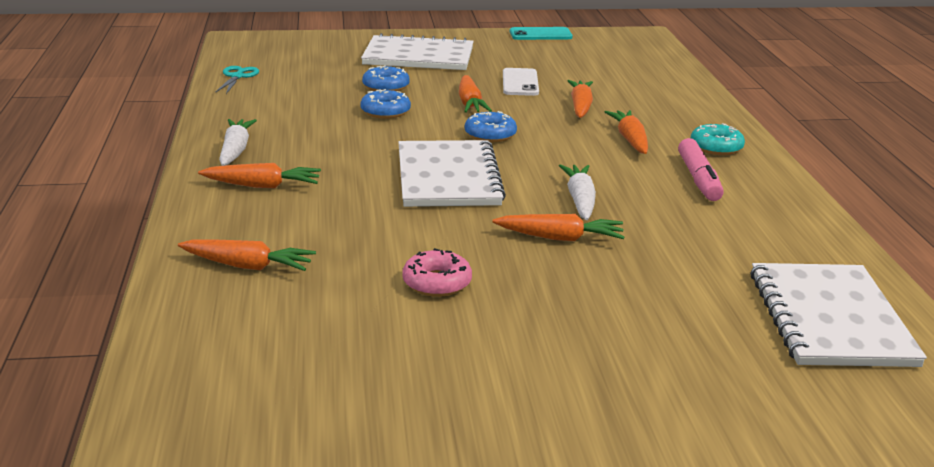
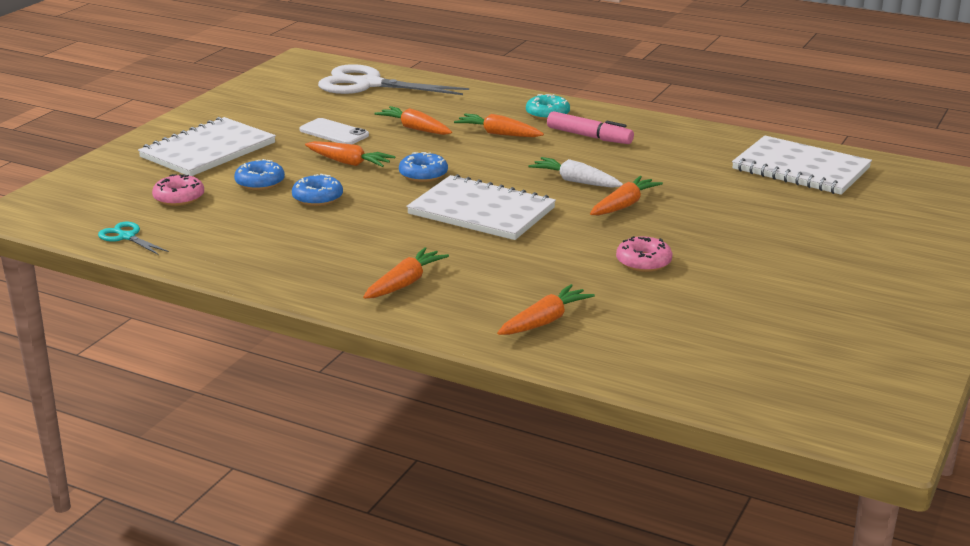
camera: 55 degrees left, 0 degrees up
(235, 150) = (312, 277): white carrot -> none
(322, 72) = (179, 198): none -> pink donut
(540, 34) = (236, 92): turquoise phone -> none
(640, 67) = (369, 84): none -> white scissors

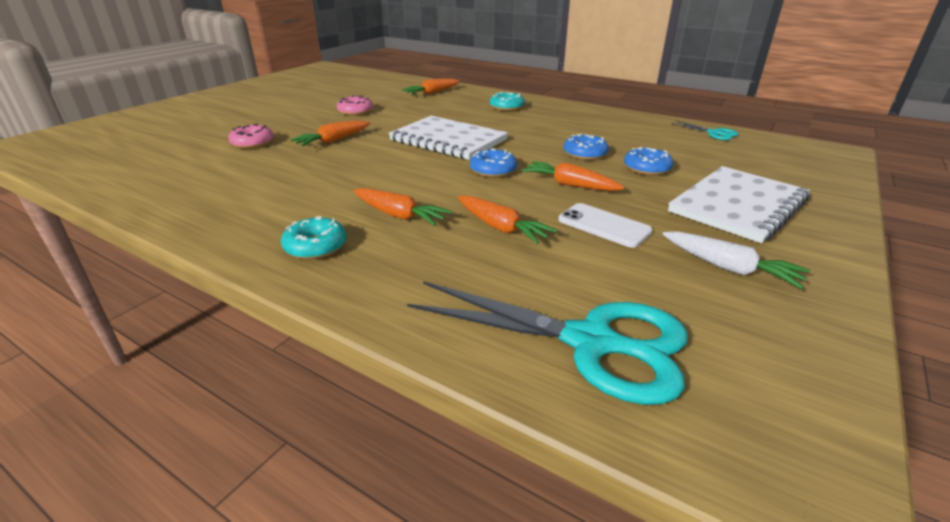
camera: 175 degrees left, 5 degrees up
(179, 198) = (708, 158): pink donut -> pink donut (253, 143)
(369, 84) = (590, 342): white scissors -> turquoise scissors
(405, 283) = (507, 107): orange carrot -> turquoise donut
(575, 181) = (355, 159): white carrot -> white carrot (729, 268)
(589, 136) = (296, 207): pink marker -> none
(800, 169) = (138, 163): white notebook -> none

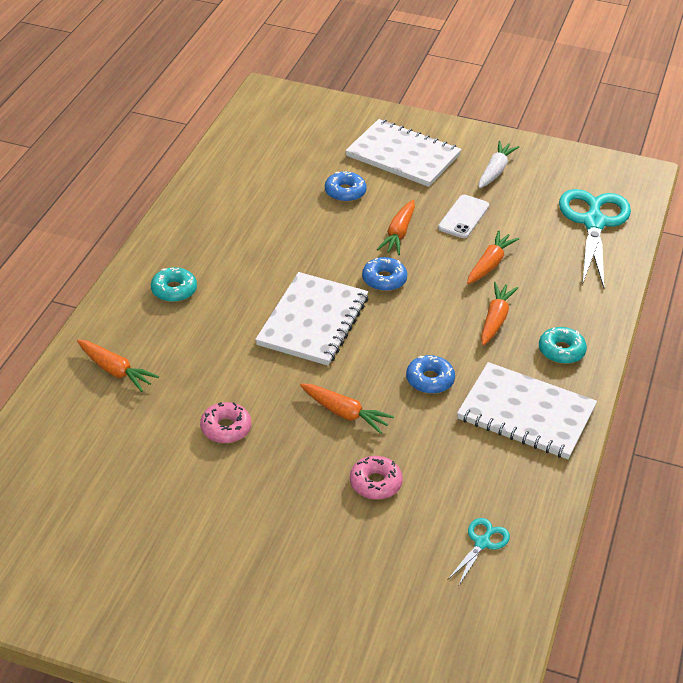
camera: 105 degrees left, 10 degrees up
(248, 208) = (526, 413): none -> white notebook
(585, 154) = (321, 226): blue donut -> blue donut (430, 380)
(713, 133) = (235, 147): turquoise scissors -> turquoise scissors (482, 543)

